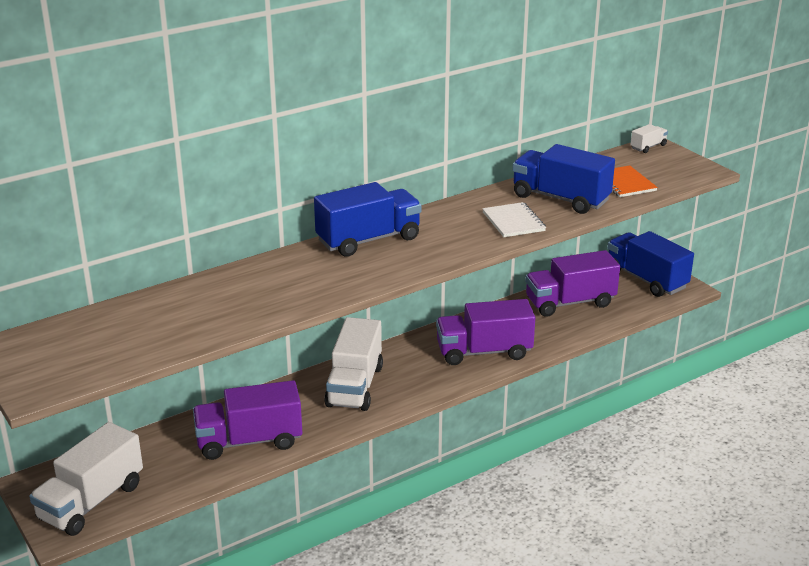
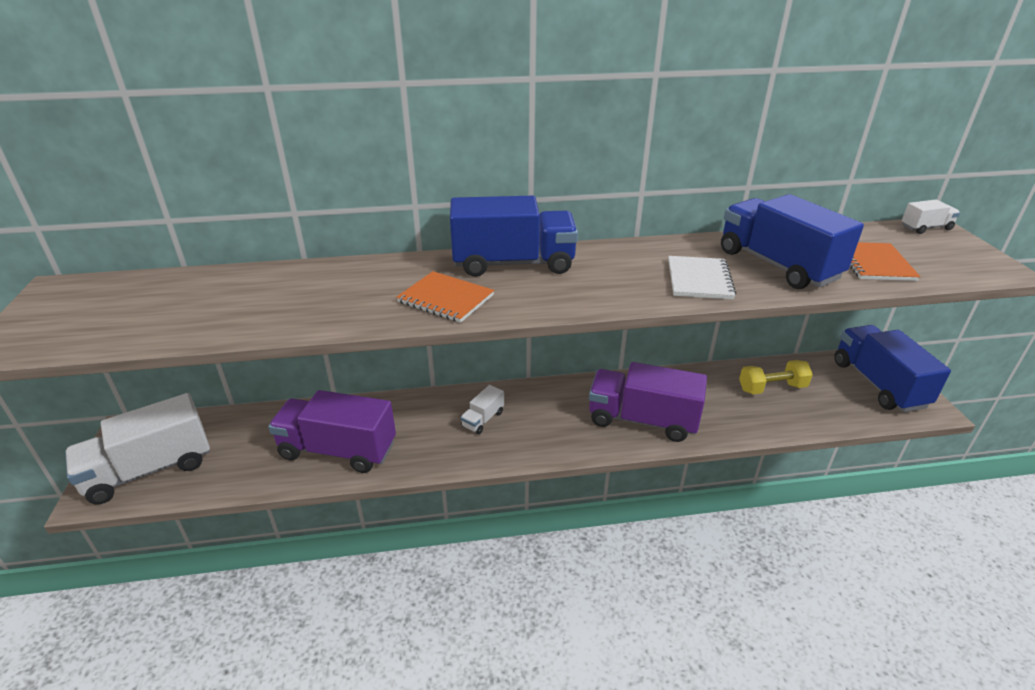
camera: 25 degrees right, 5 degrees up
(342, 277) = (446, 299): none -> orange notebook
(355, 386) = (483, 419): white truck -> white truck, size x0.46
(570, 303) = (772, 388): purple truck -> yellow dumbbell

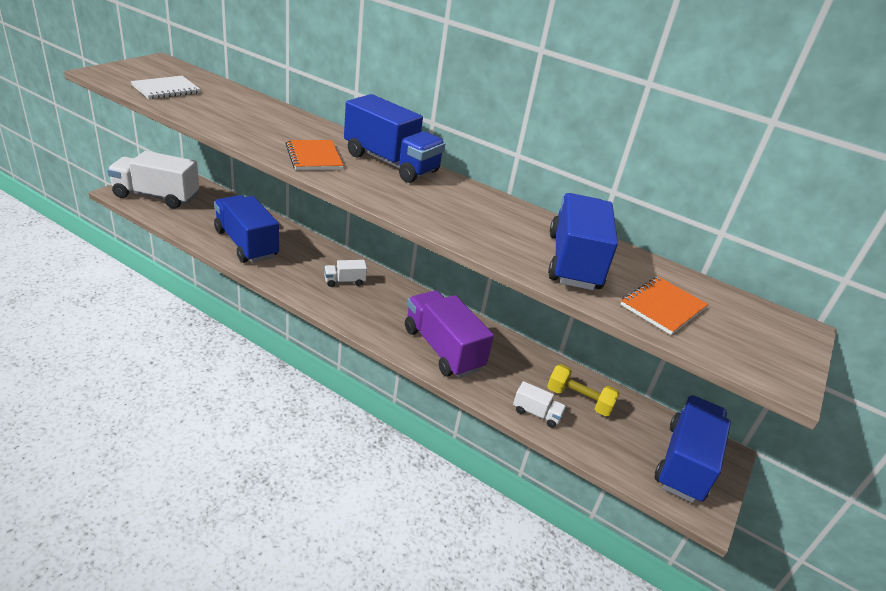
camera: 35 degrees right, 0 degrees up
(338, 450) = (246, 244): purple truck -> blue truck
(699, 279) = (490, 234): white notebook -> white notebook (166, 89)
(926, 228) = (788, 321): white truck -> white truck (536, 413)

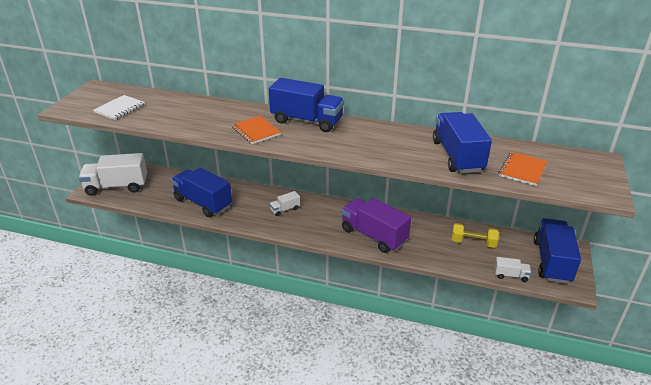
camera: 10 degrees left, 0 degrees up
(536, 413) = (452, 259): white truck -> white truck (510, 275)

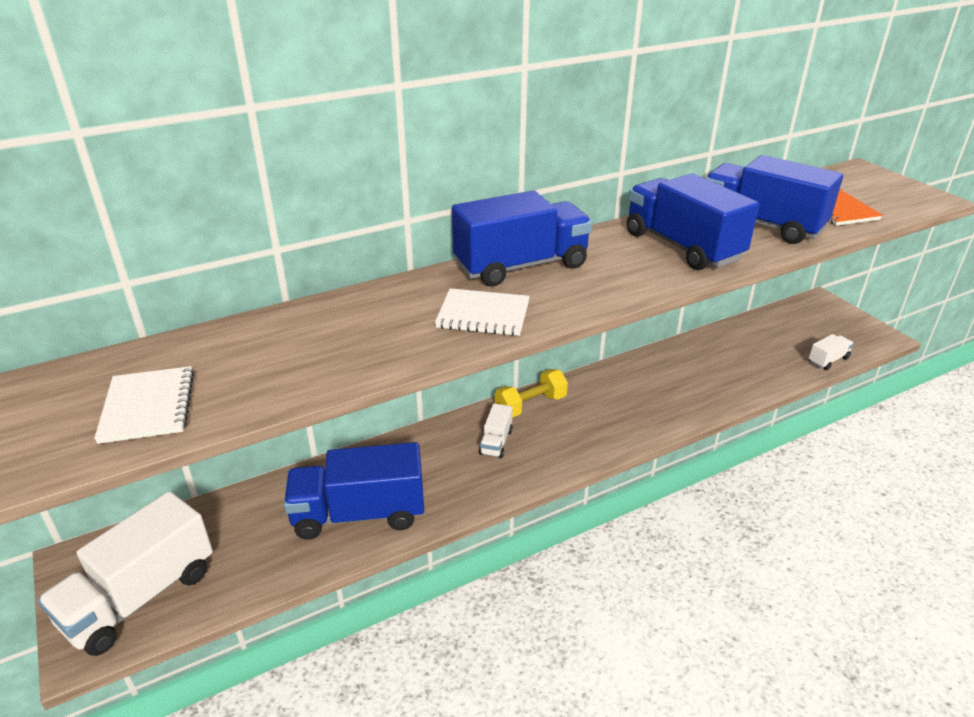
camera: 45 degrees left, 0 degrees up
(256, 131) = (483, 314): orange notebook -> white notebook
(374, 236) = (651, 404): purple truck -> none
(473, 242) = (746, 347): yellow dumbbell -> yellow dumbbell (530, 405)
(551, 261) = (830, 324): blue truck -> blue truck (682, 246)

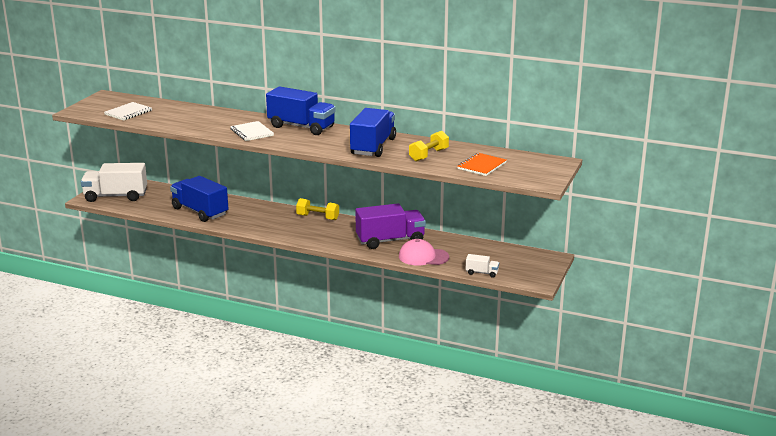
camera: 50 degrees right, 10 degrees down
(496, 442) = (280, 219): white truck -> none
(671, 381) = (390, 240): none -> purple truck
(745, 379) = (423, 257): none -> pink cap
(761, 224) = (428, 155): blue truck -> yellow dumbbell

